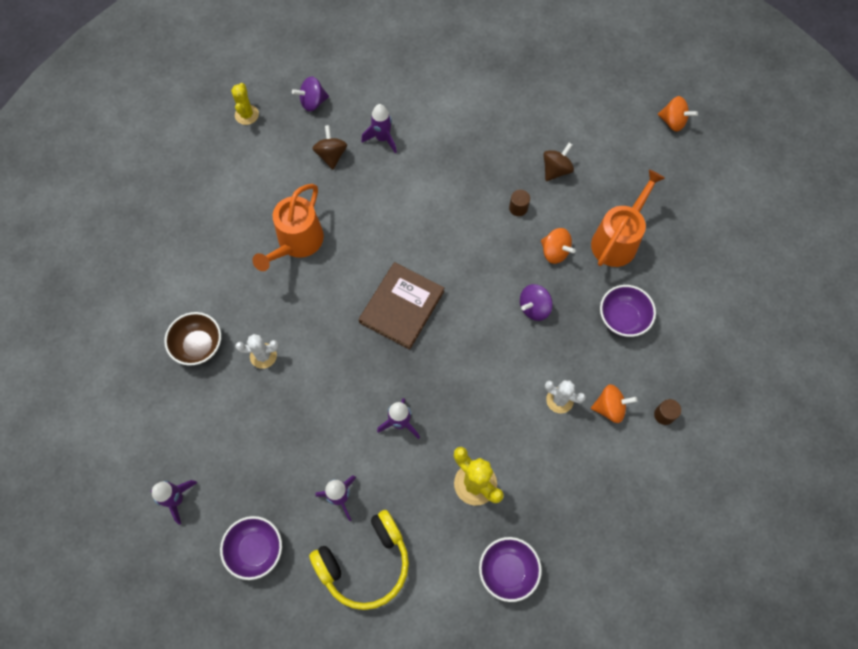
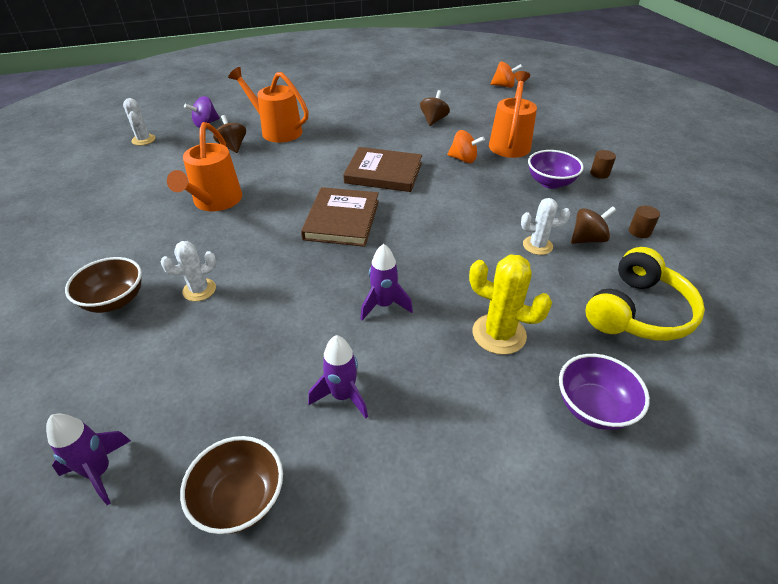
camera: 20 degrees left, 25 degrees down
(247, 115) = (143, 140): yellow cactus -> white cactus
(256, 549) = (240, 499): purple bowl -> brown bowl
(365, 563) = (409, 461): yellow headphones -> yellow headphones (638, 312)
(382, 138) = (277, 130): purple rocket -> orange watering can
(465, 249) = (383, 173): none -> brown book
(518, 208) = (416, 143): brown cylinder -> brown cylinder (599, 173)
(534, 308) = (469, 193): purple spinning top -> none
(609, 407) = (587, 239): orange spinning top -> brown spinning top

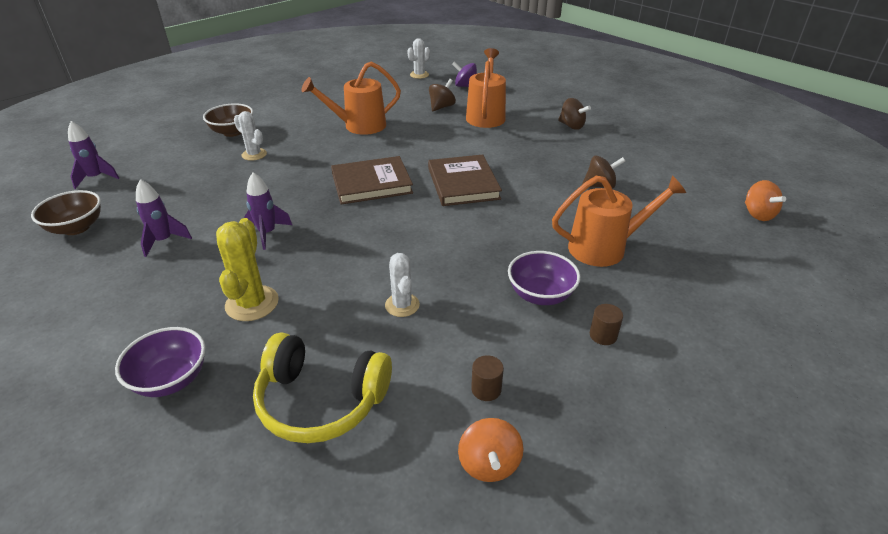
camera: 65 degrees right, 5 degrees down
(463, 159) = (534, 223): orange spinning top -> orange spinning top (489, 464)
(587, 239) = (438, 343): brown spinning top -> brown spinning top (571, 126)

